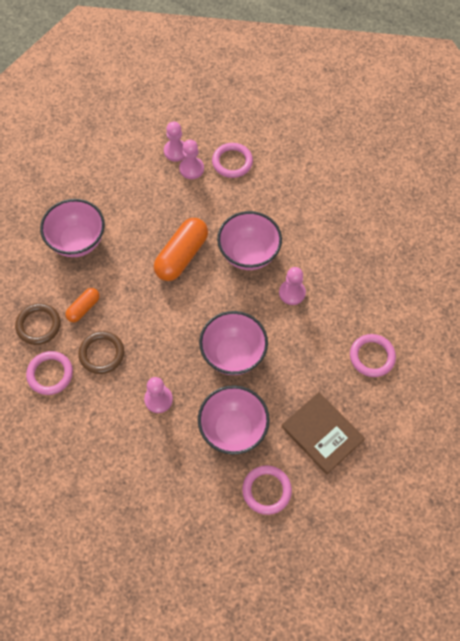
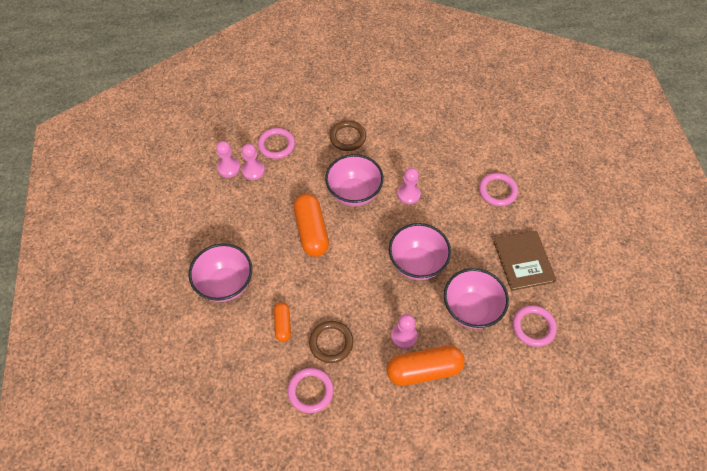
camera: 45 degrees left, 5 degrees down
(38, 325) = (263, 366): brown ring -> brown ring (347, 137)
(144, 438) = (424, 370): none -> orange capsule
(322, 433) = (523, 261): brown book -> brown book turned 75 degrees clockwise

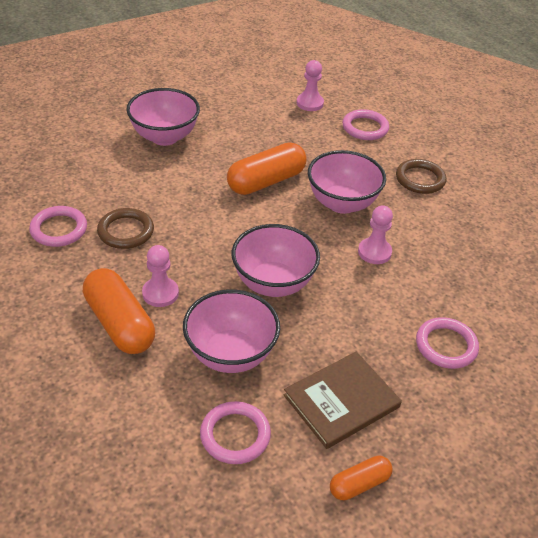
camera: 65 degrees right, 15 degrees down
(253, 170) = (318, 120): pink pawn -> none
(282, 324) = (133, 188): orange capsule -> orange capsule (359, 484)

